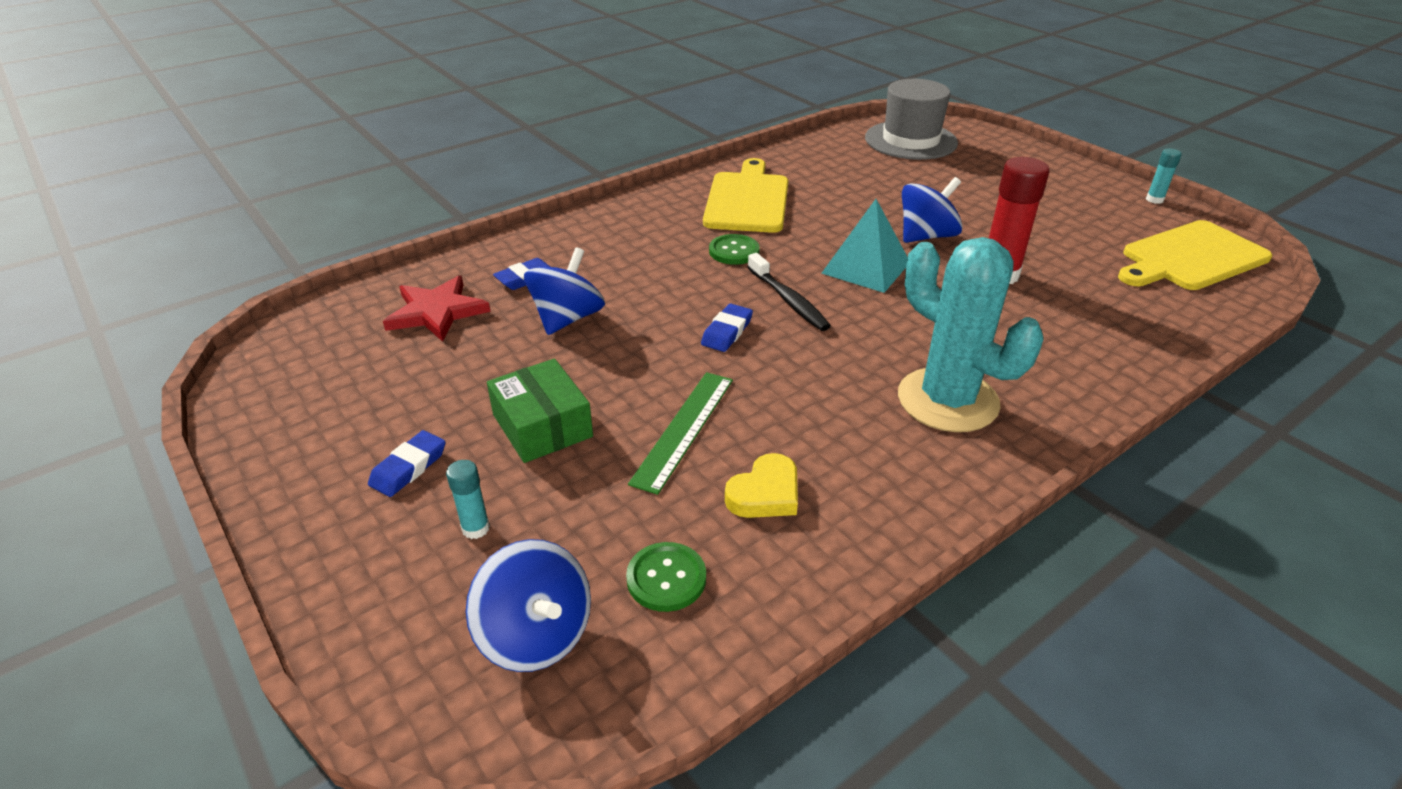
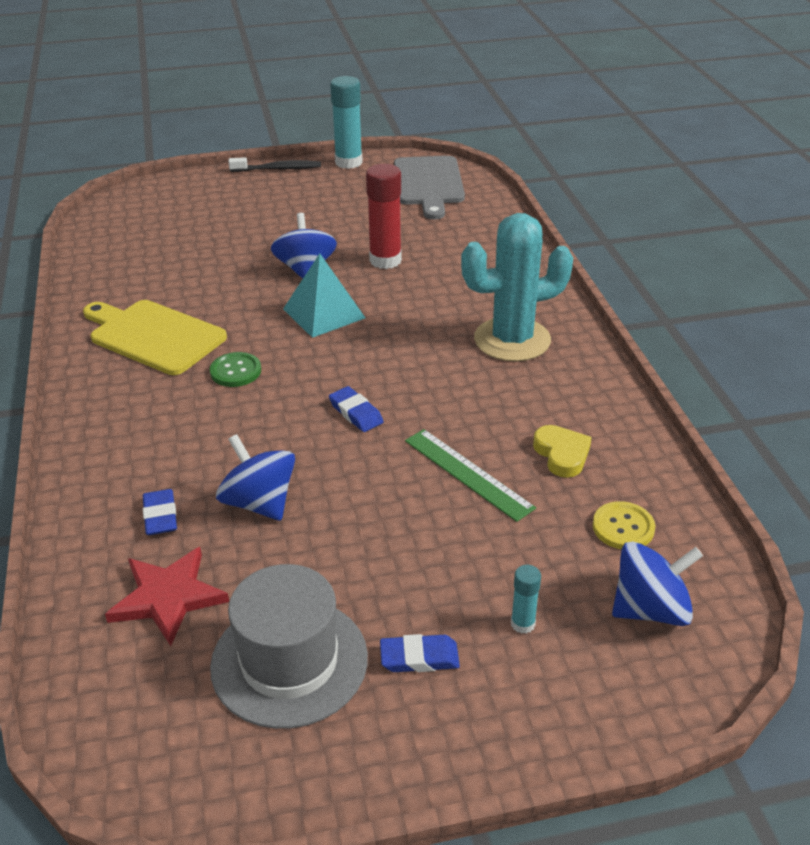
camera: 65 degrees left, 0 degrees up
(409, 467) = (419, 657): blue eraser -> blue eraser turned 60 degrees counterclockwise
(542, 426) = (413, 555): green box -> none
(666, 578) = (623, 527): green button -> yellow button
(788, 300) = (337, 367): black toothbrush -> black toothbrush (278, 169)
(910, 140) = (146, 217): grey hat -> grey hat (289, 661)
(1154, 199) = (348, 162): turquoise glue stick -> turquoise glue stick, size x2.01
(1191, 258) = (428, 184): yellow cutting board -> grey cutting board

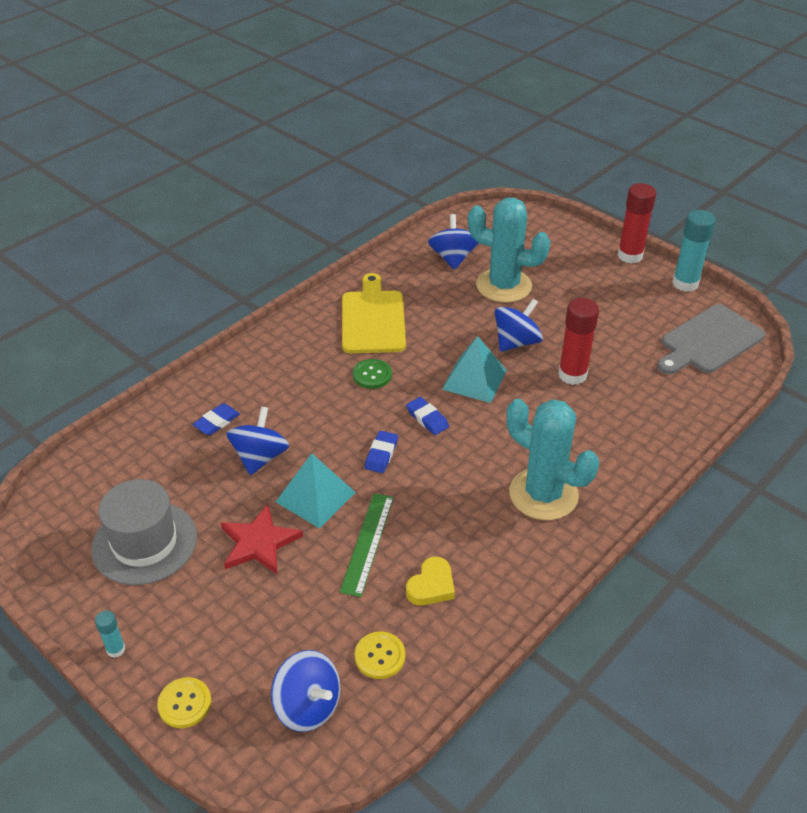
camera: 55 degrees right, 5 degrees up
(139, 252) = (453, 258): none -> blue spinning top
(168, 597) = (157, 463): red star -> red star (259, 542)
(221, 243) = (504, 286): none -> turquoise cactus
(278, 169) = (630, 256): black toothbrush -> red glue stick
(366, 484) = (315, 497): none -> turquoise pyramid
(419, 657) = (185, 601): blue eraser -> blue eraser (427, 418)
(523, 624) = (246, 640): turquoise glue stick -> turquoise glue stick (116, 649)
(575, 718) = (185, 703): none -> yellow button

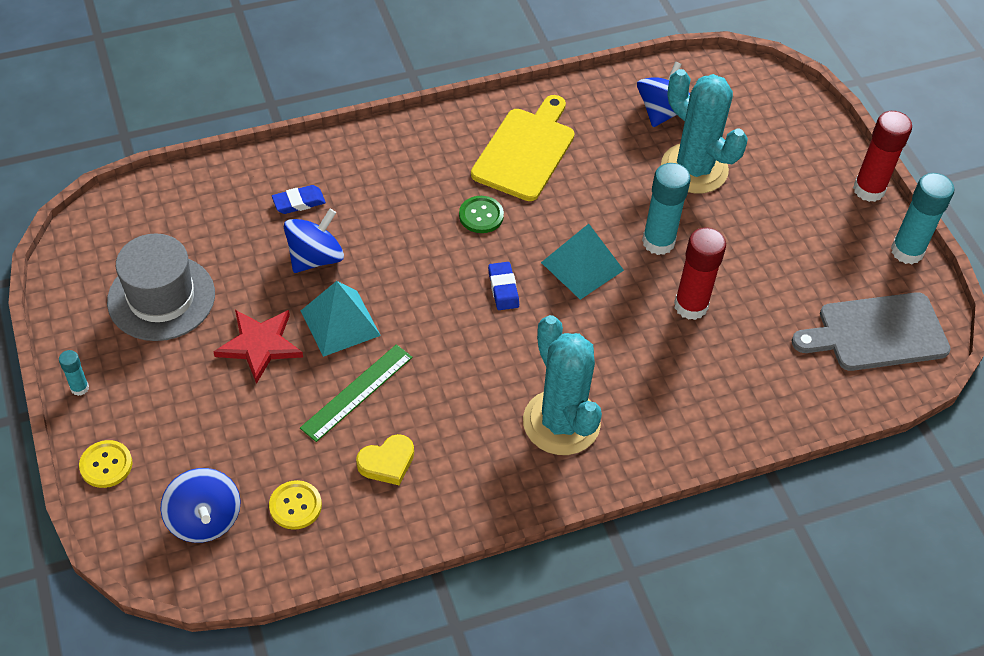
camera: 25 degrees right, 10 degrees up
(381, 454) = (431, 307): blue eraser -> none
(516, 342) = (658, 242): blue spinning top -> turquoise glue stick

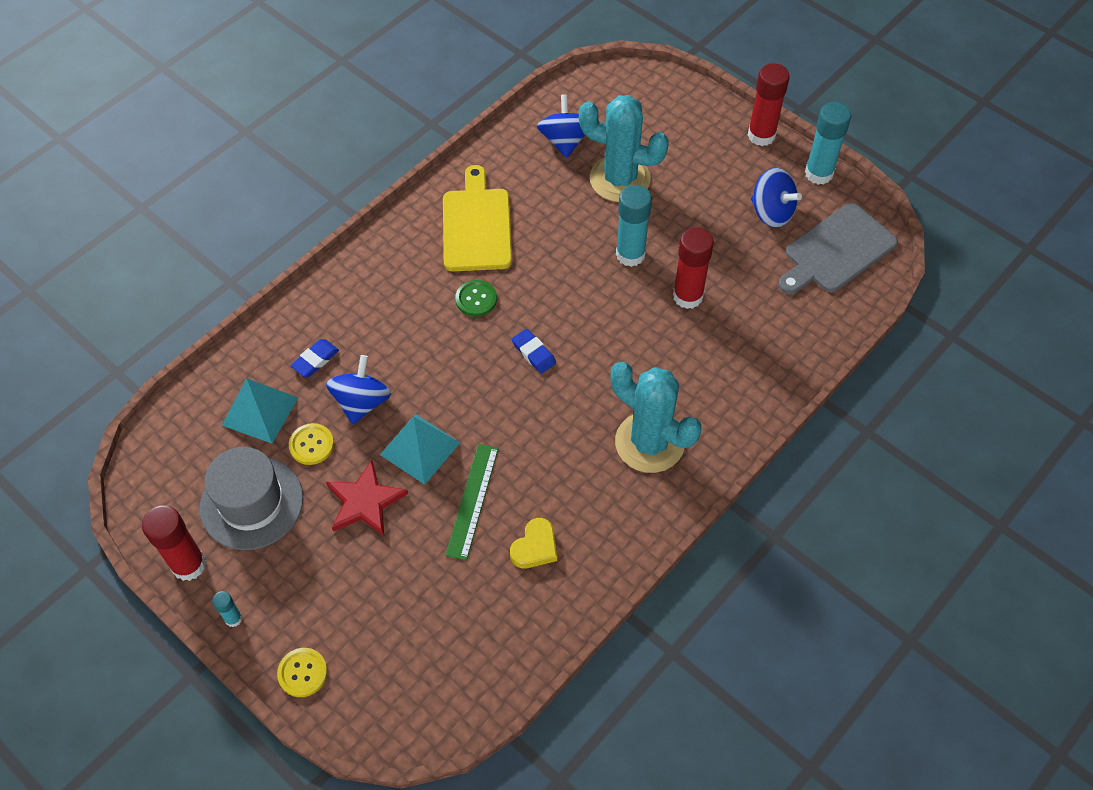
camera: 25 degrees left, 5 degrees up
(73, 323) = (189, 565): none -> red glue stick
(204, 519) = (418, 674): blue spinning top -> blue spinning top (771, 212)
(295, 506) = (485, 622): yellow button -> yellow button (311, 445)
(582, 266) = (584, 303): turquoise pyramid -> turquoise pyramid (260, 411)

